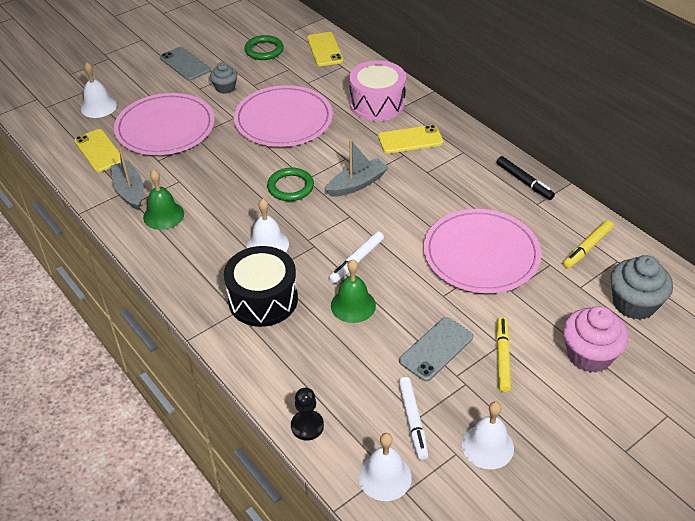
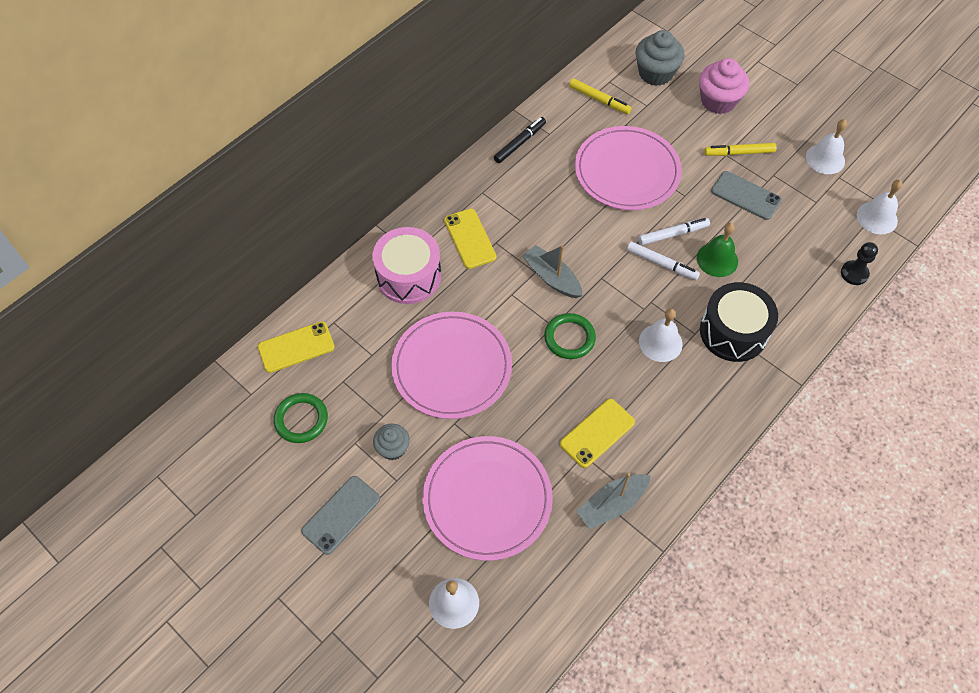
camera: 100 degrees left, 15 degrees up
(99, 151) = (547, 568): yellow phone -> yellow phone (597, 433)
(163, 215) = (643, 454): green bell -> none
(413, 421) = (821, 205): white marker -> white marker (673, 234)

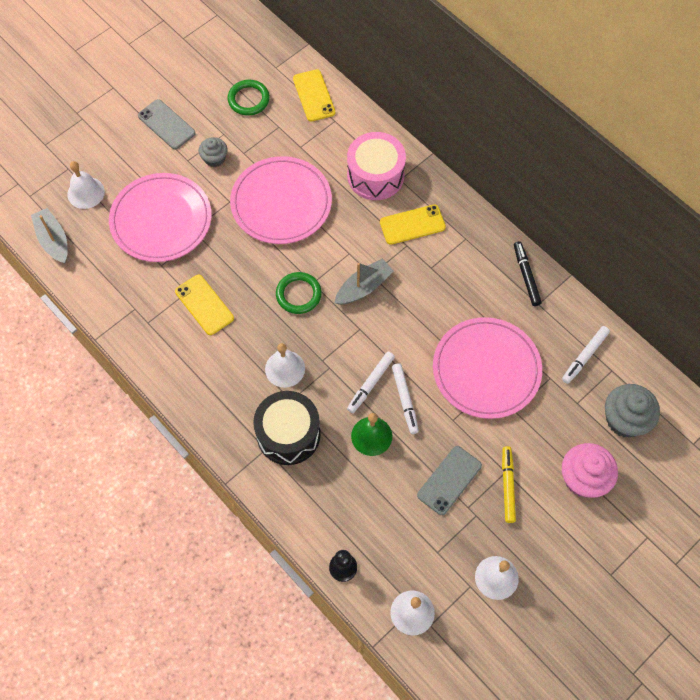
camera: 95 degrees right, 5 degrees up
(520, 143) = (526, 276): black marker -> black marker turned 150 degrees counterclockwise
(599, 100) = (584, 356): yellow marker -> white marker
(612, 504) = (140, 307): grey boat -> grey boat (53, 240)

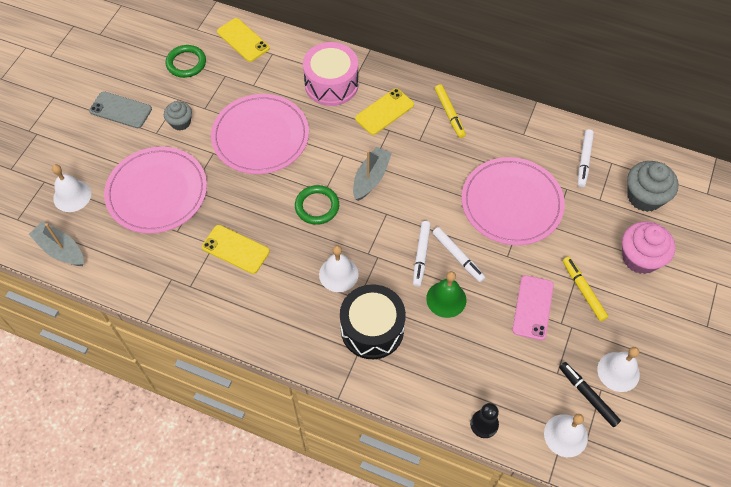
camera: 25 degrees left, 5 degrees down
(449, 480) = (533, 307): grey phone -> pink phone
(475, 252) = (449, 113): none -> yellow marker
(526, 276) = (501, 116): black marker -> black marker (587, 396)

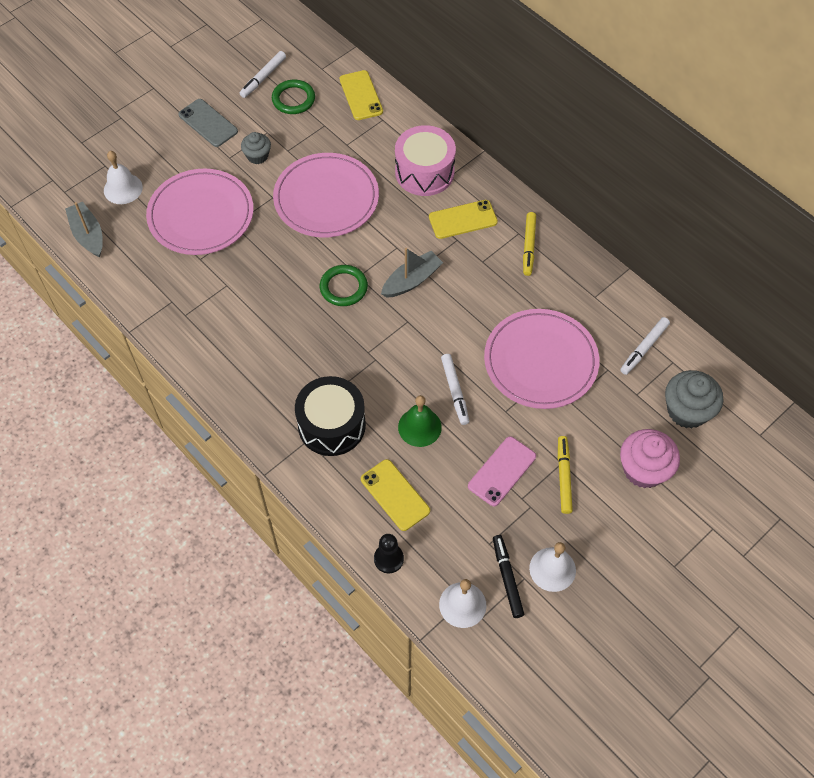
camera: 25 degrees right, 0 degrees up
(235, 249) = (244, 298): yellow phone -> yellow phone (395, 495)
(338, 274) = (328, 360): white bell -> none
(421, 255) = (419, 375): white marker -> white marker (263, 78)

